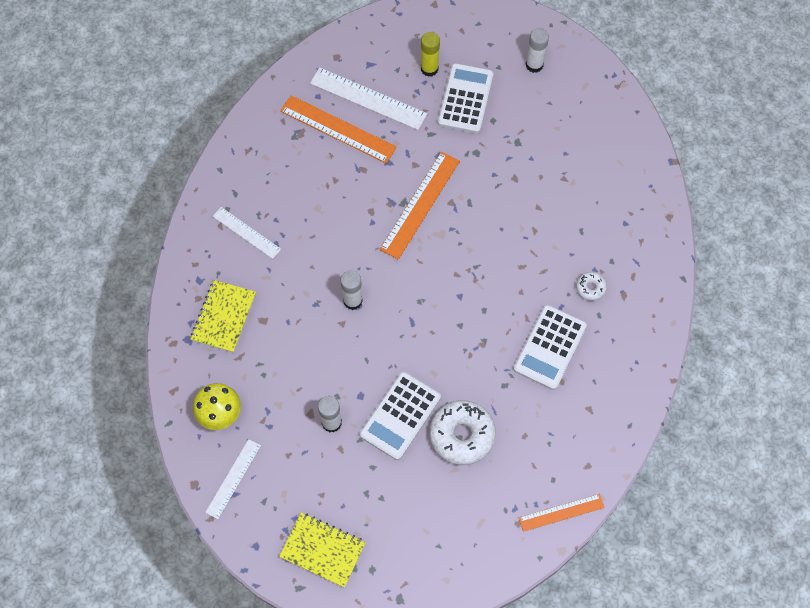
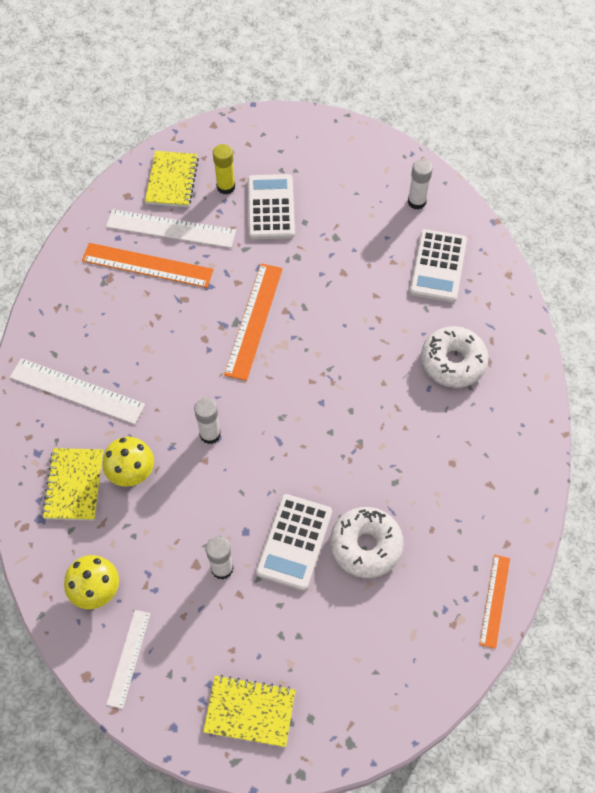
camera: 15 degrees left, 5 degrees down
(246, 233) = (77, 391): white ruler -> white ruler, size x1.63
(276, 318) = (132, 473): none -> yellow mushroom
(381, 51) = (172, 180): none -> yellow notebook
(534, 65) = (330, 161): white glue stick -> white glue stick (416, 202)
(549, 347) = (430, 432): white calculator -> white calculator (438, 266)
(561, 512) = (495, 600): orange ruler -> orange ruler turned 45 degrees counterclockwise
(590, 288) = (453, 362): white donut -> white donut, size x2.05

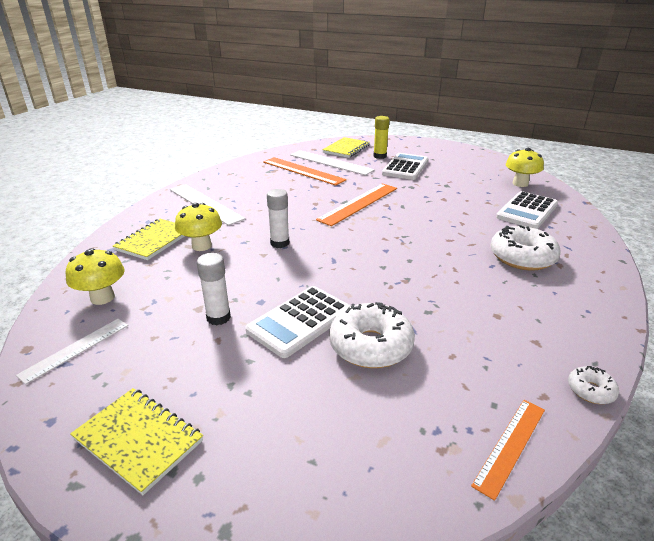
camera: 25 degrees right, 30 degrees down
(416, 202) = (520, 183): white glue stick -> yellow mushroom
(537, 523) = (590, 390): none -> white donut

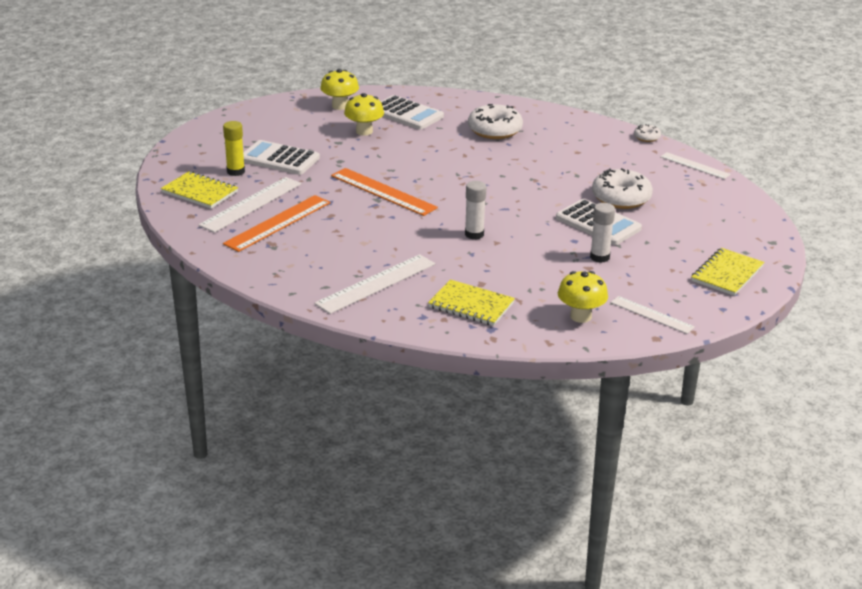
camera: 90 degrees left, 0 degrees up
(201, 246) = (481, 276): yellow mushroom -> yellow mushroom (364, 131)
(510, 445) = (695, 165): orange ruler -> white ruler

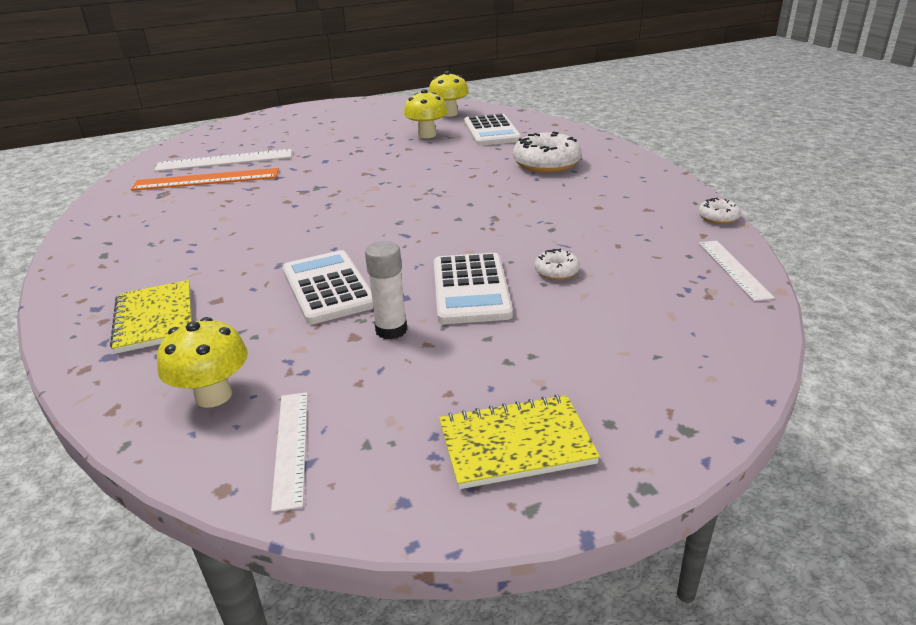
camera: 45 degrees right, 0 degrees up
(200, 192) = (217, 142): yellow notebook -> none
(235, 171) = (271, 136): yellow glue stick -> none
(279, 159) = (320, 136): white calculator -> white calculator (328, 288)
(376, 284) = (143, 257): white ruler -> none
(383, 191) = (335, 183): orange ruler -> none
(474, 234) = (322, 248): white glue stick -> none
(621, 198) = (556, 271): white donut -> white donut, size x0.49

